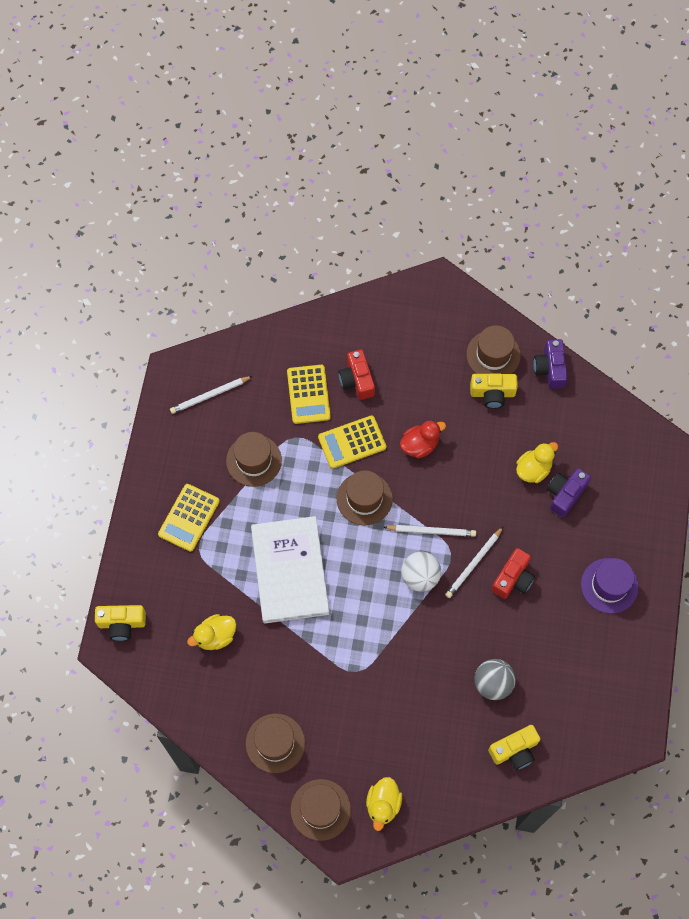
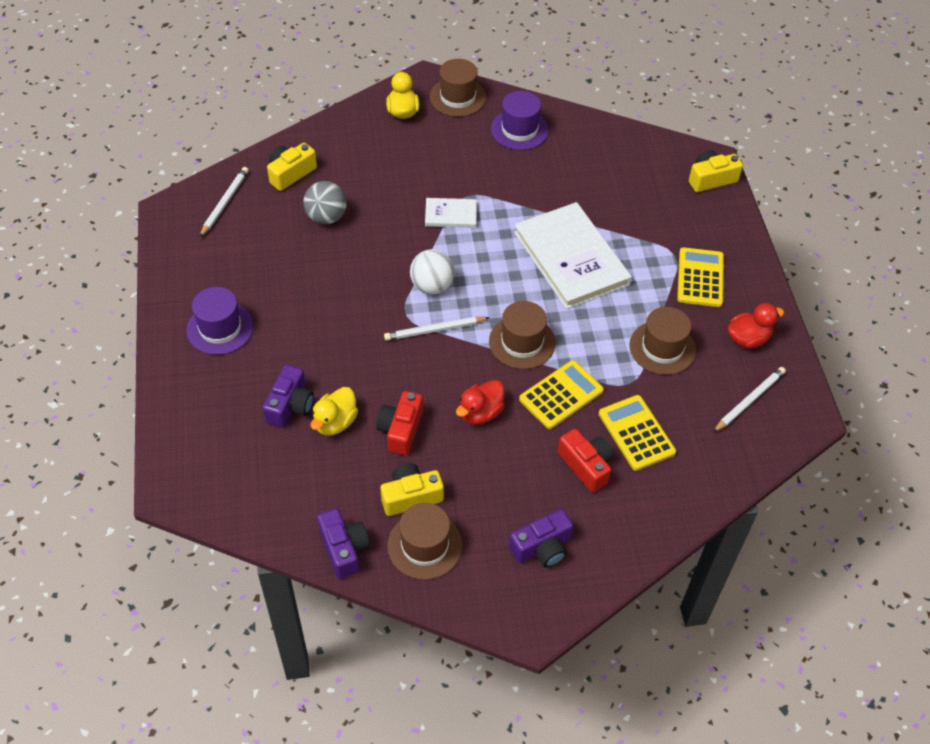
camera: 160 degrees right, 15 degrees down
(181, 448) = (748, 339): none -> red duck
(215, 636) = (616, 190): yellow duck -> none
(275, 743) = (519, 130): brown hat -> purple hat
(378, 652) = (451, 214): none -> white book
(412, 330) = (542, 547): none -> purple camera
(474, 563) = (377, 312): white pencil -> white pencil (225, 203)
(513, 579) = (330, 308): red camera -> red camera (401, 430)

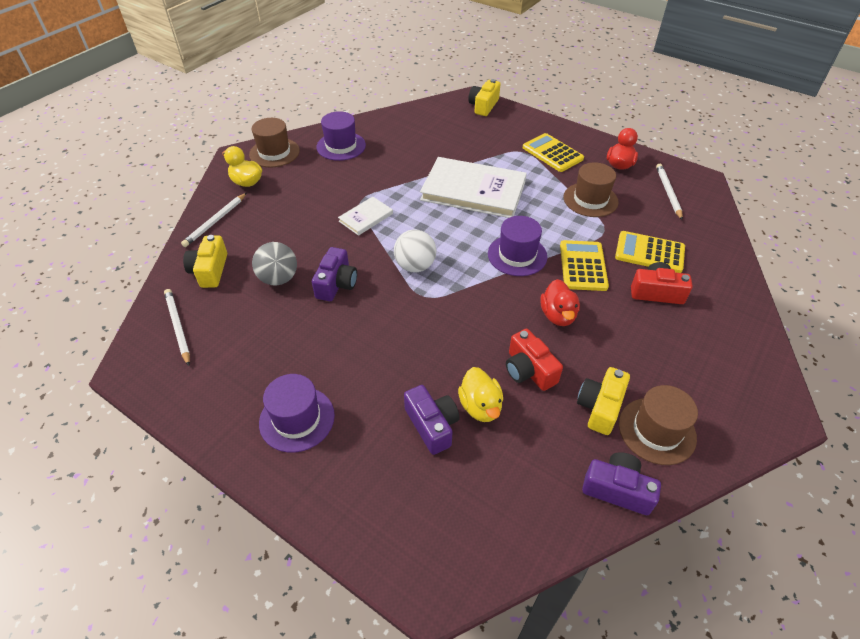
camera: 45 degrees left, 5 degrees down
(435, 330) = (456, 290): white pencil -> white pencil (215, 221)
(522, 342) = (517, 255): brown hat -> purple hat
(542, 547) = (712, 361): purple camera -> purple camera (336, 284)

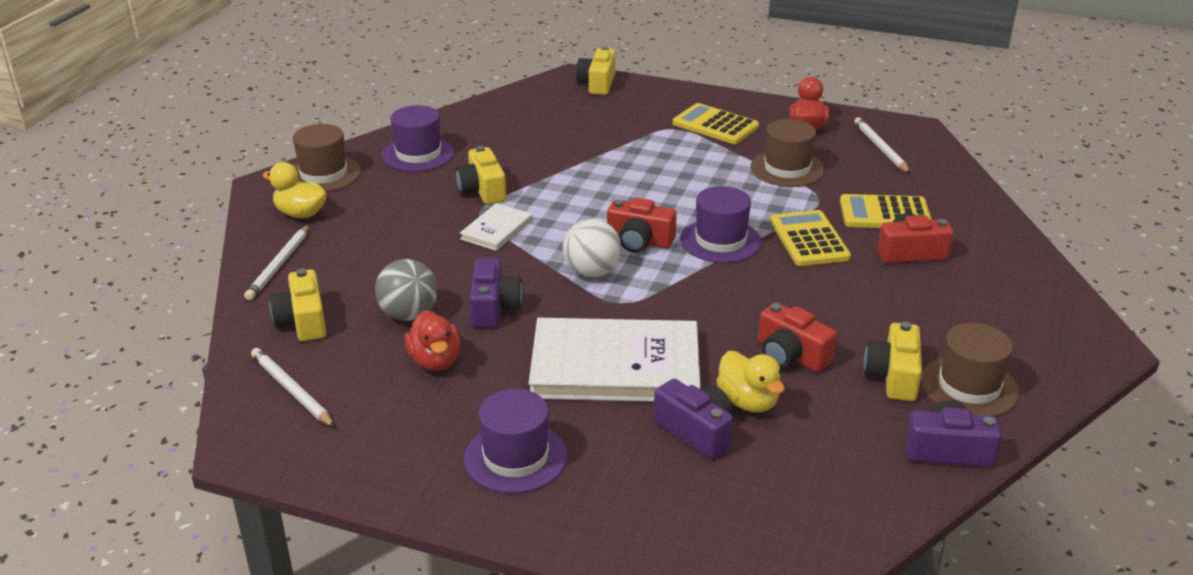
camera: 15 degrees left, 15 degrees down
(370, 183) = (482, 190): none -> yellow camera
(459, 245) = (639, 241): none -> red camera
(473, 191) = (630, 180): white book -> white book (615, 366)
(558, 315) = (801, 295): red duck -> red duck (435, 361)

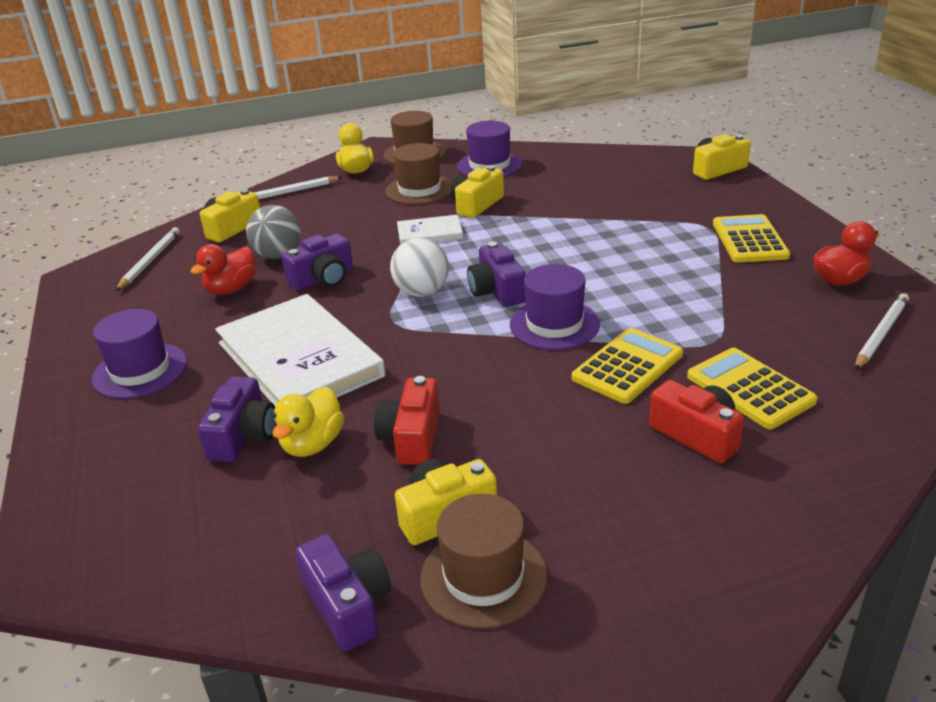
camera: 55 degrees right, 0 degrees up
(639, 241) = (497, 291): red camera -> purple camera
(787, 169) = (738, 303): brown hat -> brown hat (419, 189)

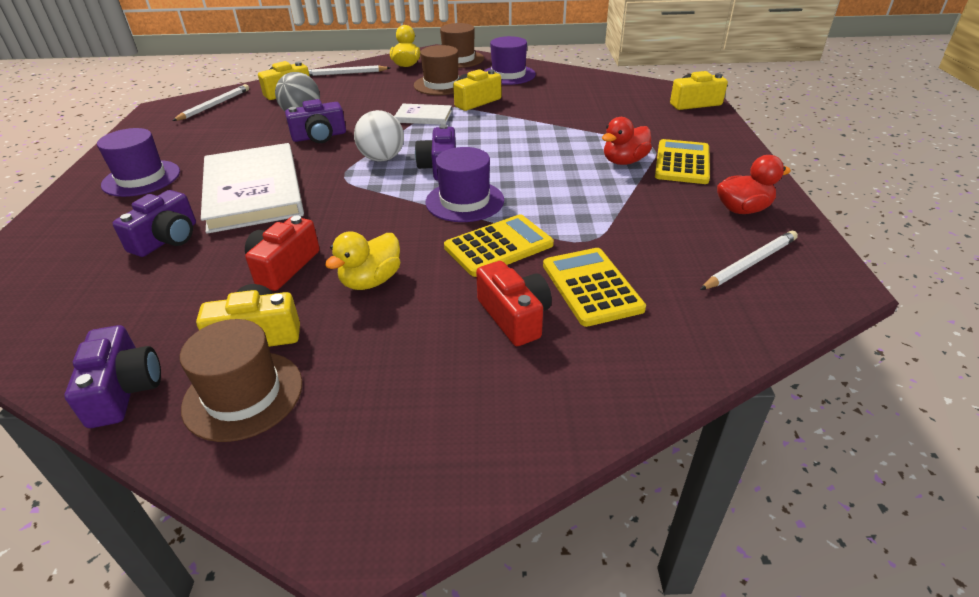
camera: 15 degrees right, 5 degrees up
(231, 289) = (250, 133): red duck -> red duck (624, 161)
(312, 444) = (208, 256): yellow duck -> yellow duck (371, 281)

